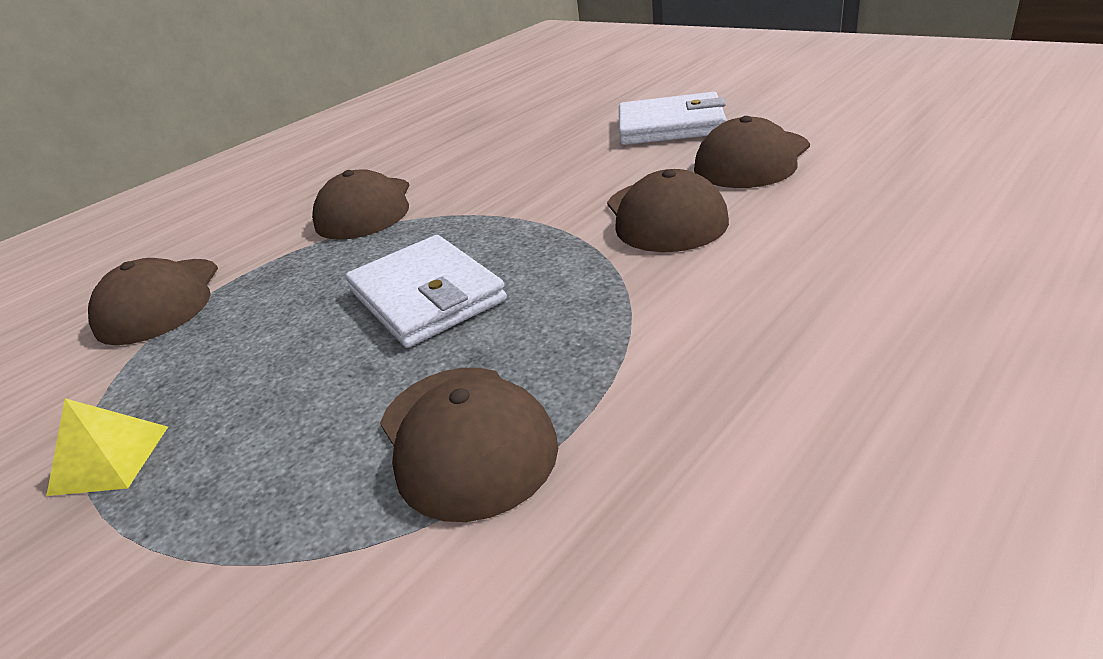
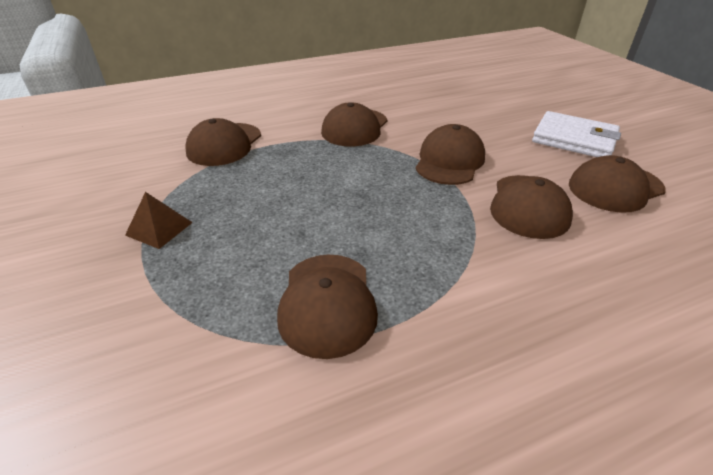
camera: 20 degrees right, 5 degrees up
(110, 459) = (159, 228): yellow pyramid -> brown pyramid
(426, 296) = (356, 201): white wallet -> none
(528, 202) = (449, 161): none -> brown cap

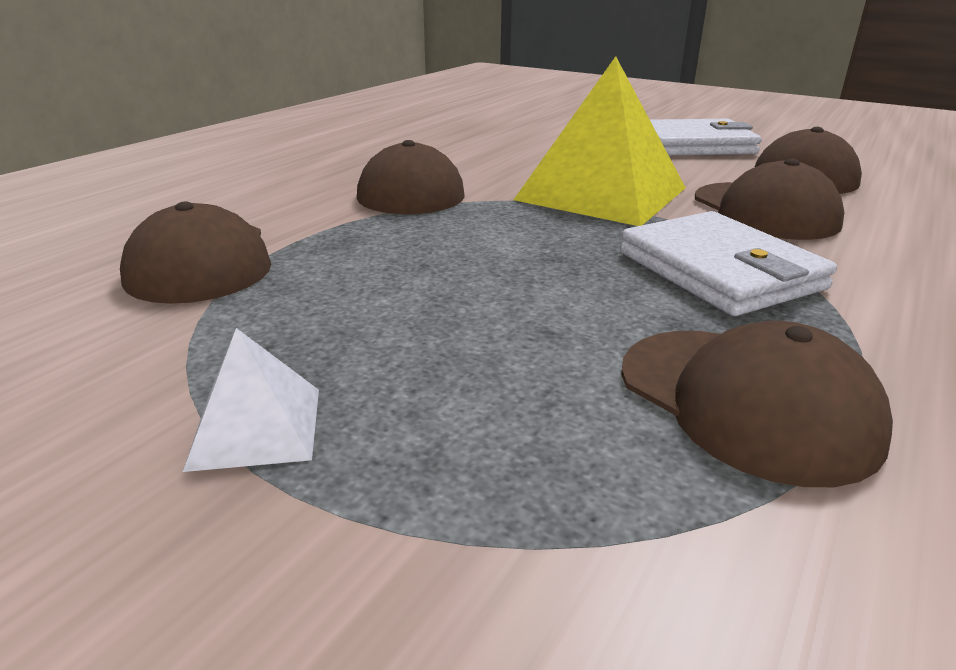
camera: 35 degrees left, 10 degrees down
(159, 228) = (256, 427): brown pyramid -> white pyramid
(431, 234) = (719, 270): none -> white wallet
(449, 161) = (601, 193): brown cap -> yellow pyramid

